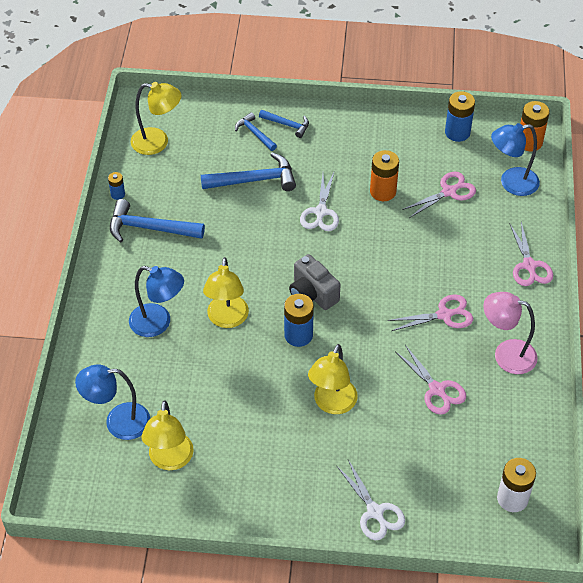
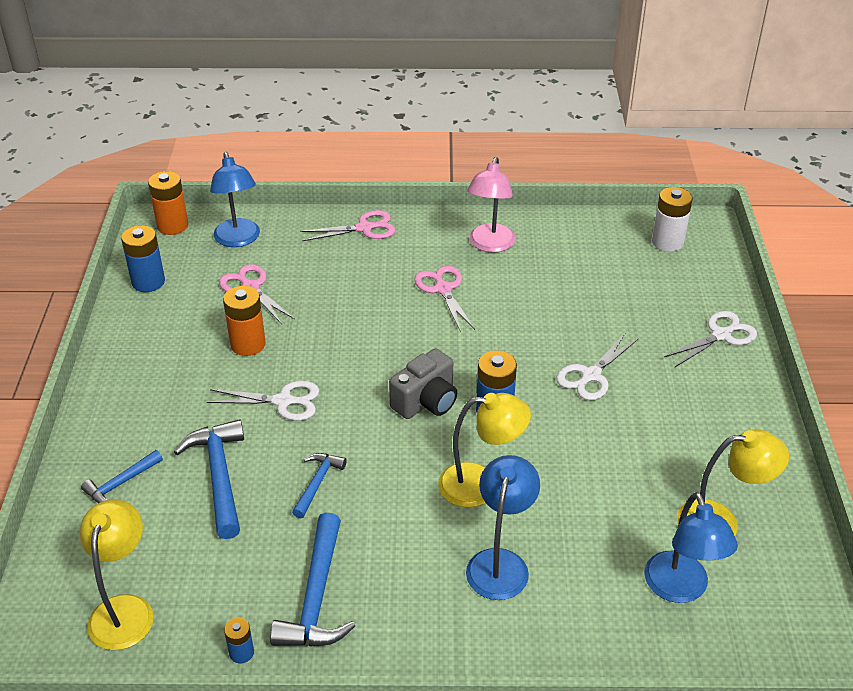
camera: 95 degrees left, 10 degrees down
(287, 125) = (108, 447): blue hammer -> blue hammer (317, 483)
(332, 404) = (591, 375): yellow lamp -> white scissors
(436, 389) = (549, 293): pink scissors -> none

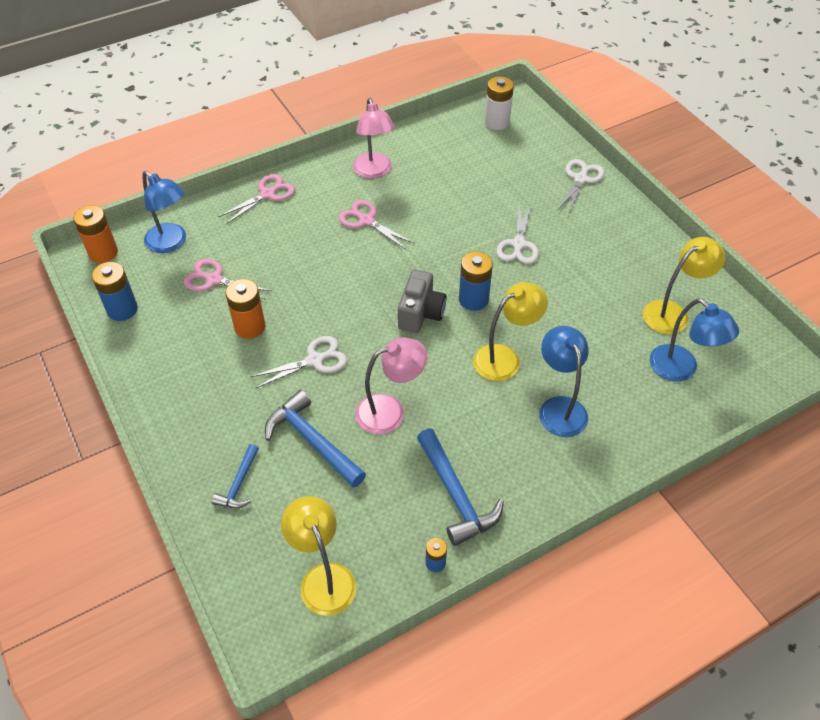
camera: 30 degrees left, 10 degrees up
(317, 483) = (390, 411): blue hammer -> pink lamp

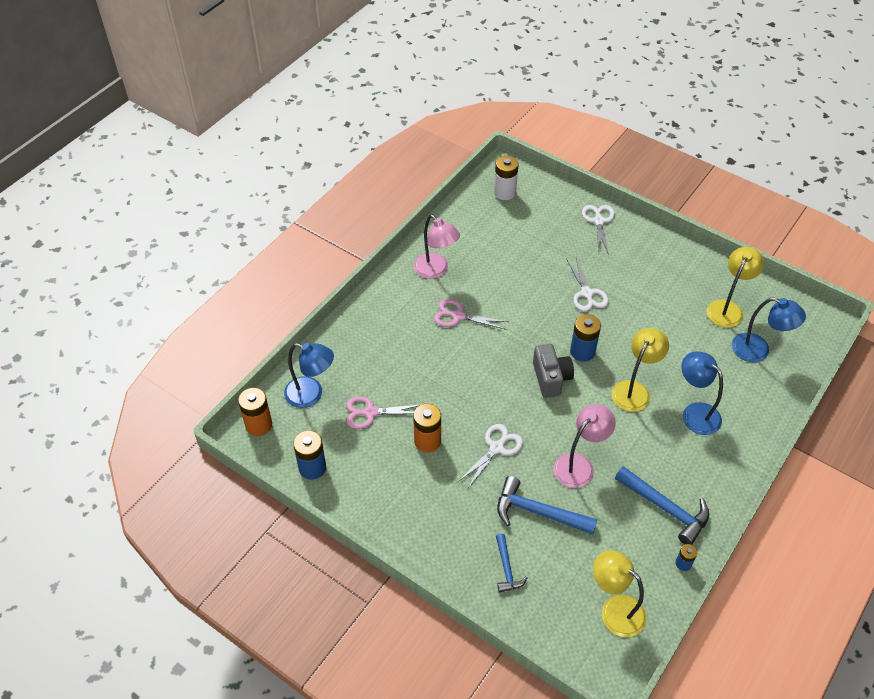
camera: 25 degrees left, 0 degrees up
(267, 194) = (362, 322): pink scissors -> none

